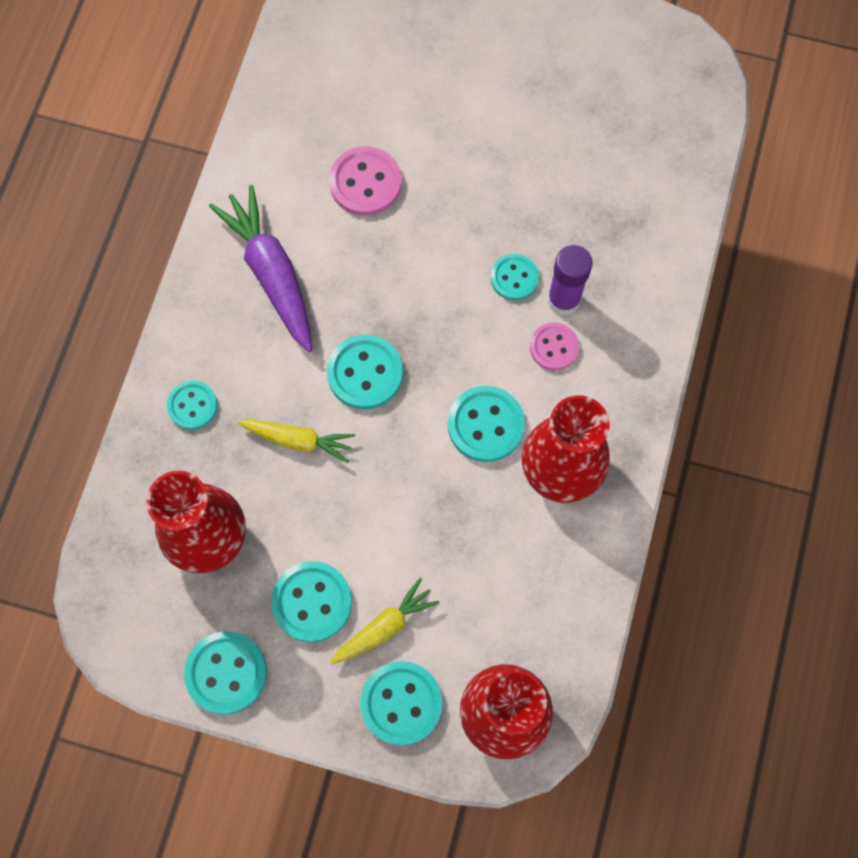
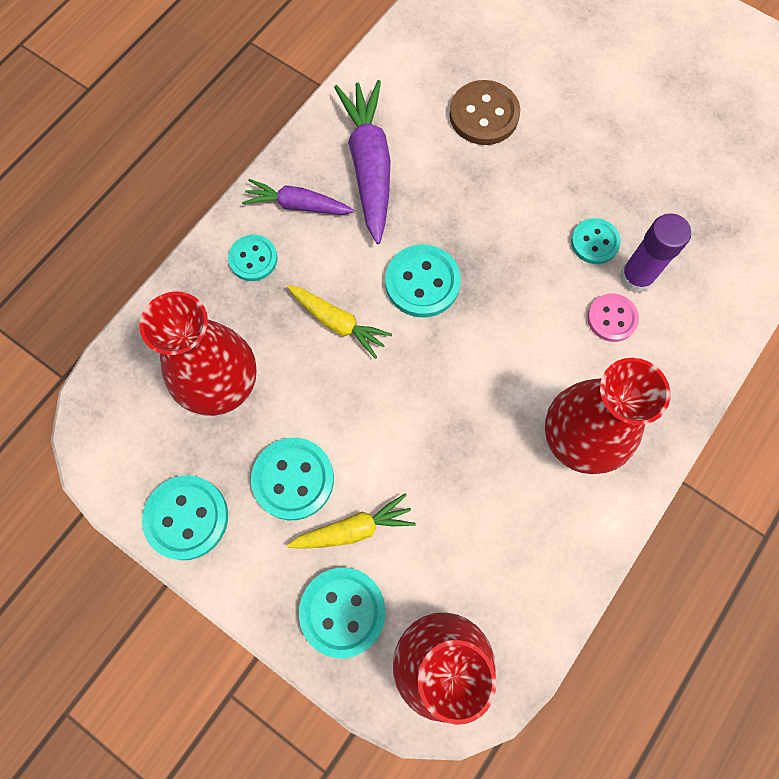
camera: 20 degrees right, 0 degrees up
(216, 337) = (298, 205): none -> purple carrot
(365, 183) = (484, 115): pink button -> brown button
(485, 425) = (520, 369): turquoise button -> none

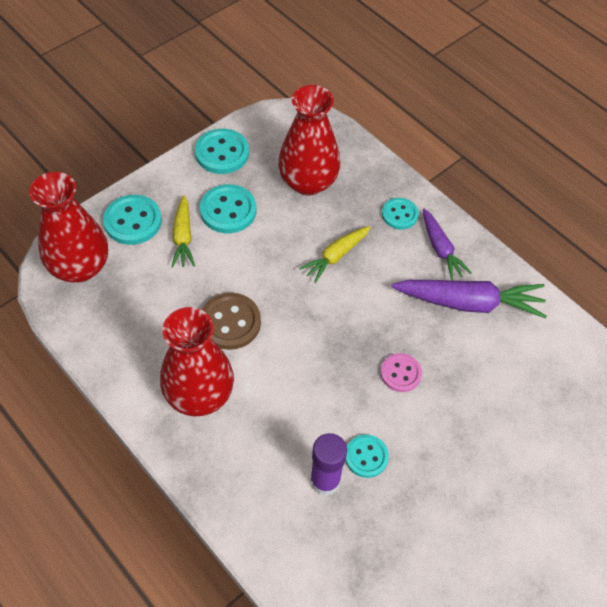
camera: 100 degrees right, 15 degrees down
(298, 205) = (440, 249): purple carrot -> purple carrot turned 135 degrees clockwise
(422, 282) = (356, 317): turquoise button -> none
(484, 115) = (511, 401): brown button -> brown button (230, 322)
(612, 318) = (292, 448): pink button -> pink button (400, 373)

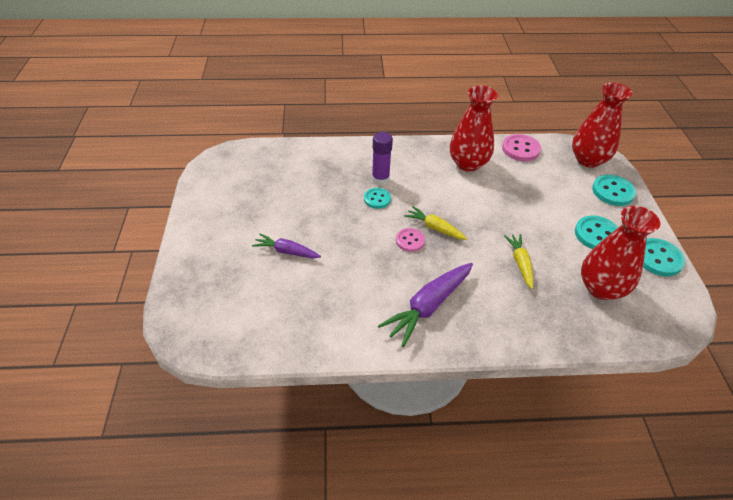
camera: 130 degrees right, 10 degrees down
(113, 350) = (520, 149): none -> pink button
(183, 237) = (585, 205): yellow carrot -> yellow carrot (434, 228)
(230, 322) = (505, 194): brown button -> none
(399, 214) = (534, 320): turquoise button -> none
(440, 249) = (485, 323): purple carrot -> purple carrot (286, 251)

